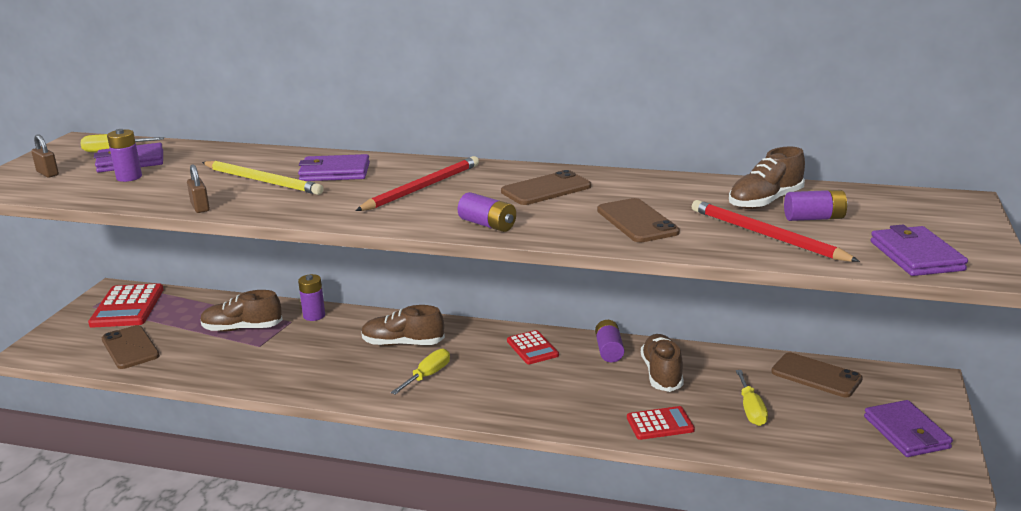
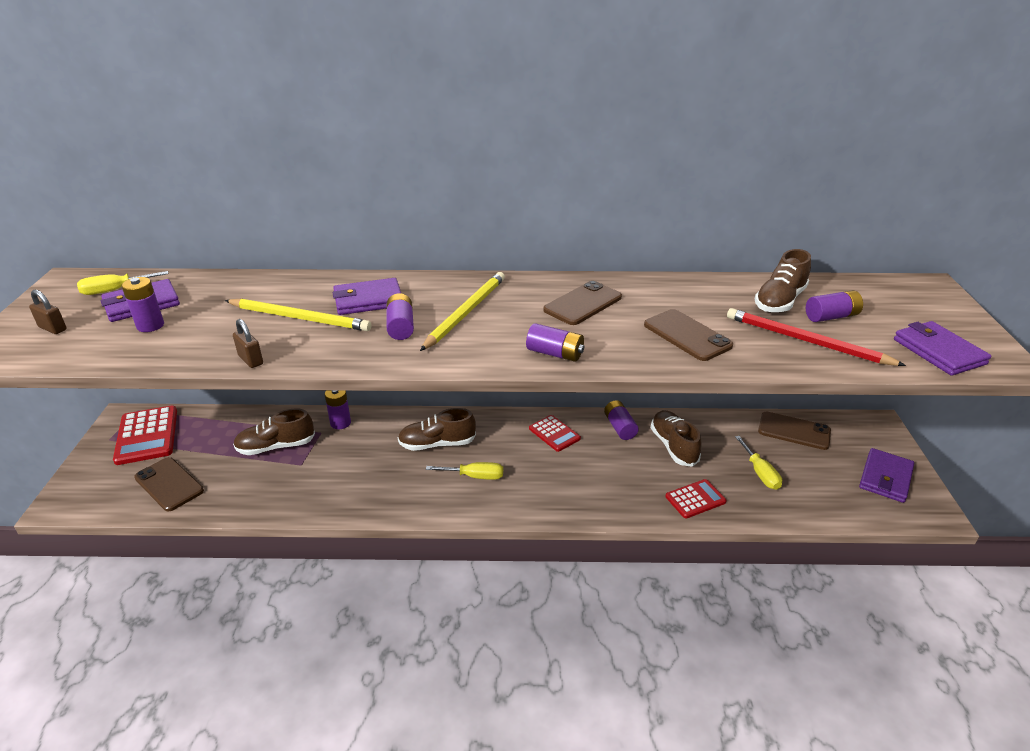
camera: 15 degrees left, 10 degrees up
(351, 194) = (400, 327): none -> purple battery
(422, 188) = (466, 312): red pencil -> yellow pencil
(428, 375) = (475, 476): yellow screwdriver -> yellow screwdriver turned 75 degrees clockwise
(906, 432) = (885, 478): purple wallet -> purple wallet turned 60 degrees clockwise

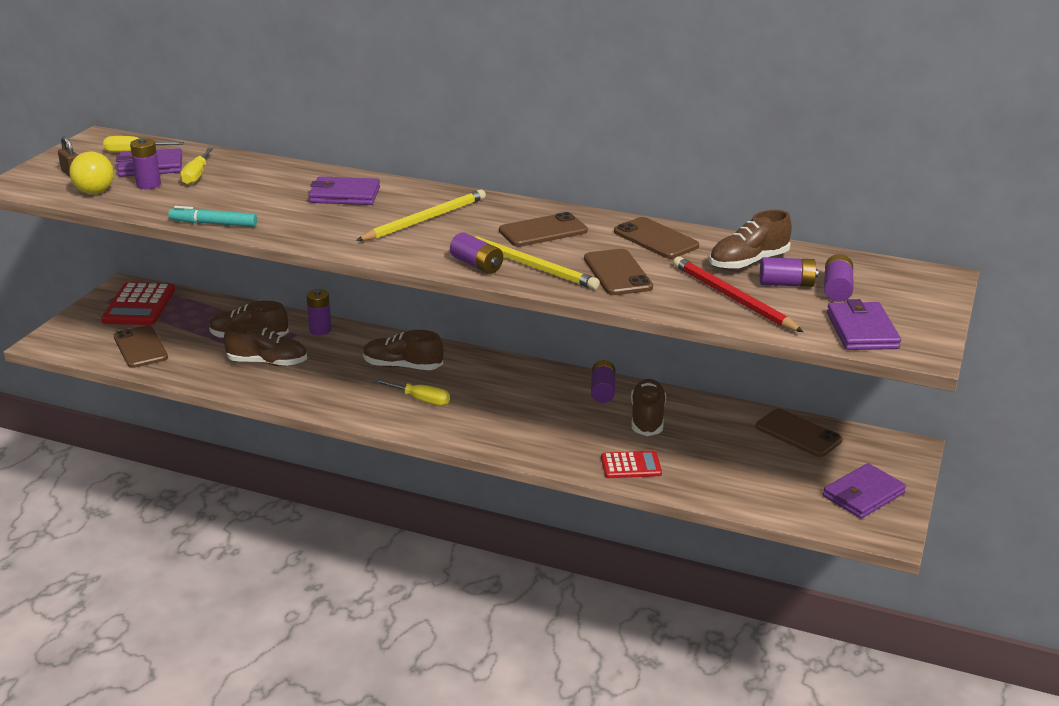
camera: 20 degrees right, 5 degrees down
(91, 346) = (95, 192): none -> yellow ball
(251, 360) = (213, 224): brown padlock -> turquoise marker
(300, 318) = (275, 199): yellow pencil -> yellow pencil (529, 265)
(308, 470) = (267, 362): none -> brown shoe
(400, 327) = (357, 221): purple battery -> purple battery (837, 289)
(554, 433) = (528, 382): red calculator -> none
(684, 293) = (656, 239): none -> brown phone
(760, 473) = (722, 460): yellow screwdriver -> yellow screwdriver (196, 176)

